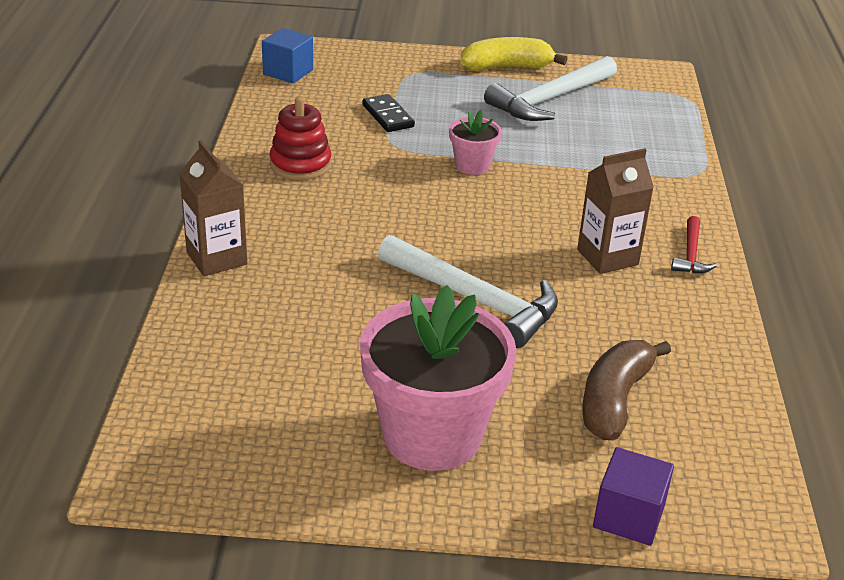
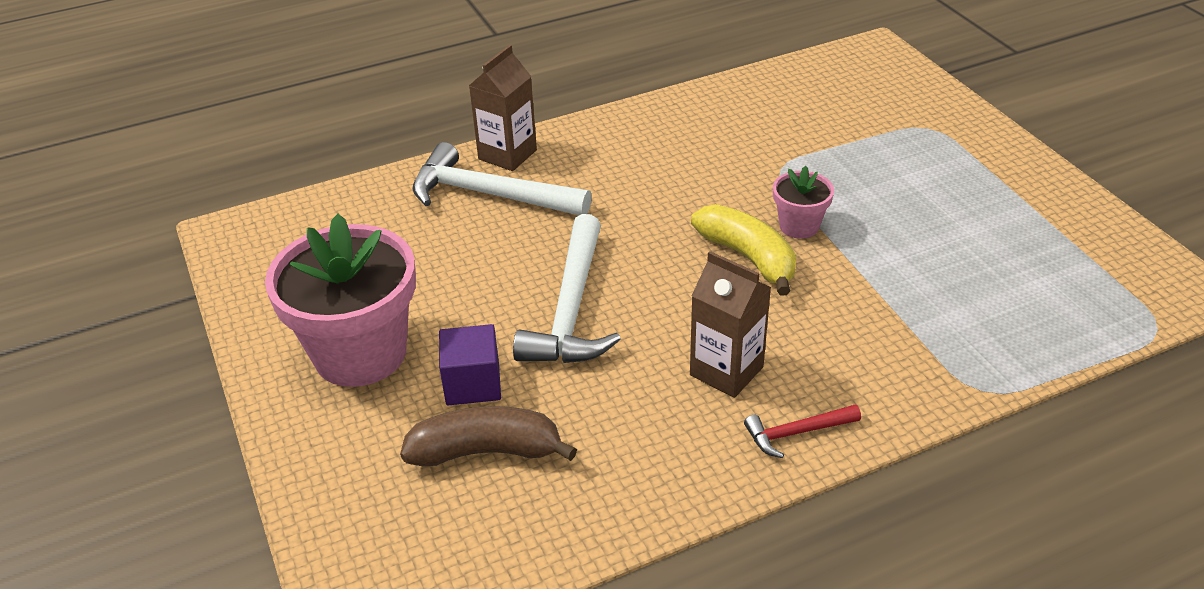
camera: 65 degrees right, 5 degrees up
(288, 72) = (833, 67): blue cube -> none
(300, 164) = (686, 135): red stacking toy -> none
(387, 116) = (827, 146): black domino -> none
(507, 67) = (1029, 177): yellow banana -> yellow banana (748, 257)
(550, 100) = (1000, 228): white hammer -> white hammer (490, 195)
(628, 516) = (323, 513): purple cube -> purple cube (473, 383)

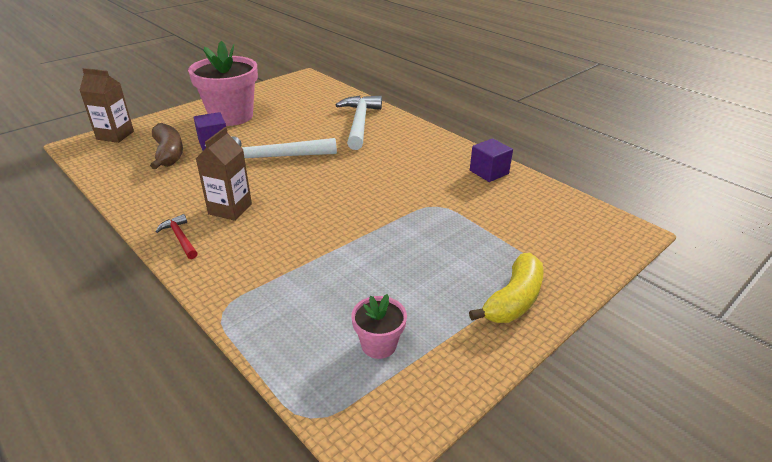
camera: 70 degrees right, 5 degrees down
(507, 155) = (397, 121): brown carton -> brown carton (115, 135)
(709, 108) = (489, 172): none -> purple cube
(748, 257) = (335, 204): yellow banana -> yellow banana (513, 300)
(799, 226) = (375, 219): pink flower pot -> pink flower pot (379, 345)

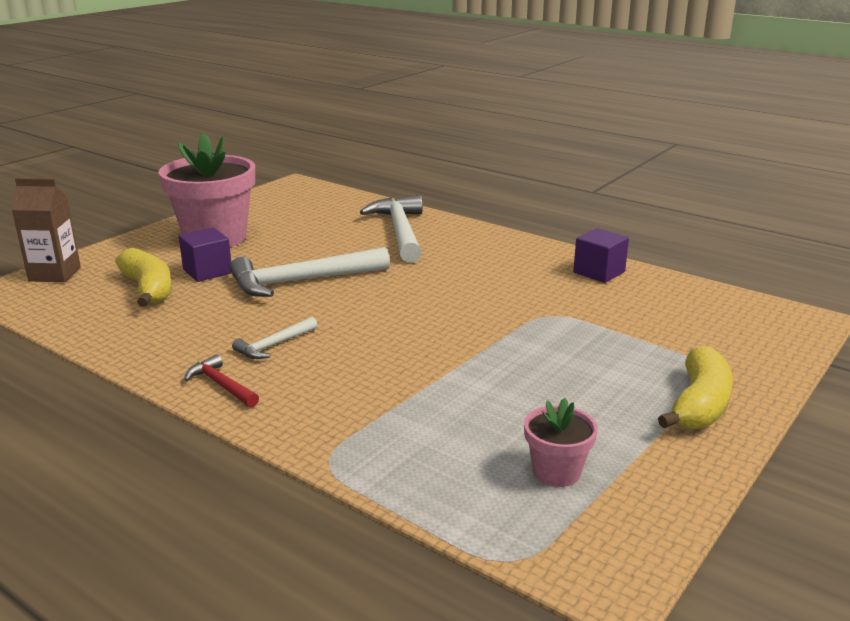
camera: 10 degrees left, 10 degrees down
(169, 154) = (148, 289): brown banana -> yellow banana
(230, 209) = (274, 345): brown carton -> white hammer

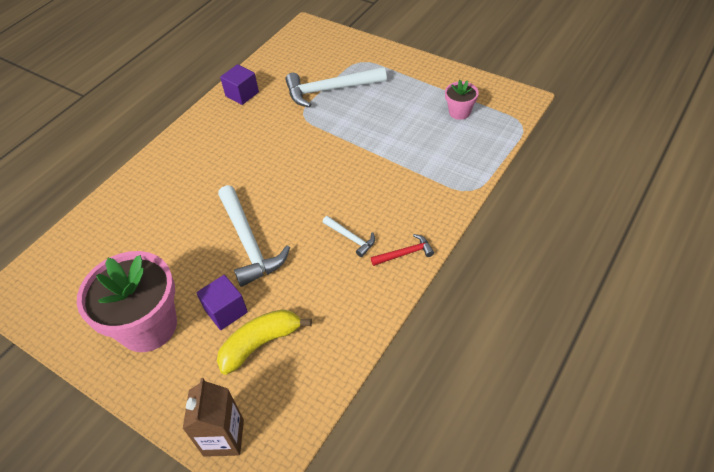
camera: 90 degrees left, 25 degrees up
(221, 385) = (405, 253): red hammer -> red hammer turned 150 degrees counterclockwise
(400, 231) = (155, 197): white hammer -> white hammer (330, 90)
(699, 405) = (395, 67): yellow banana -> none

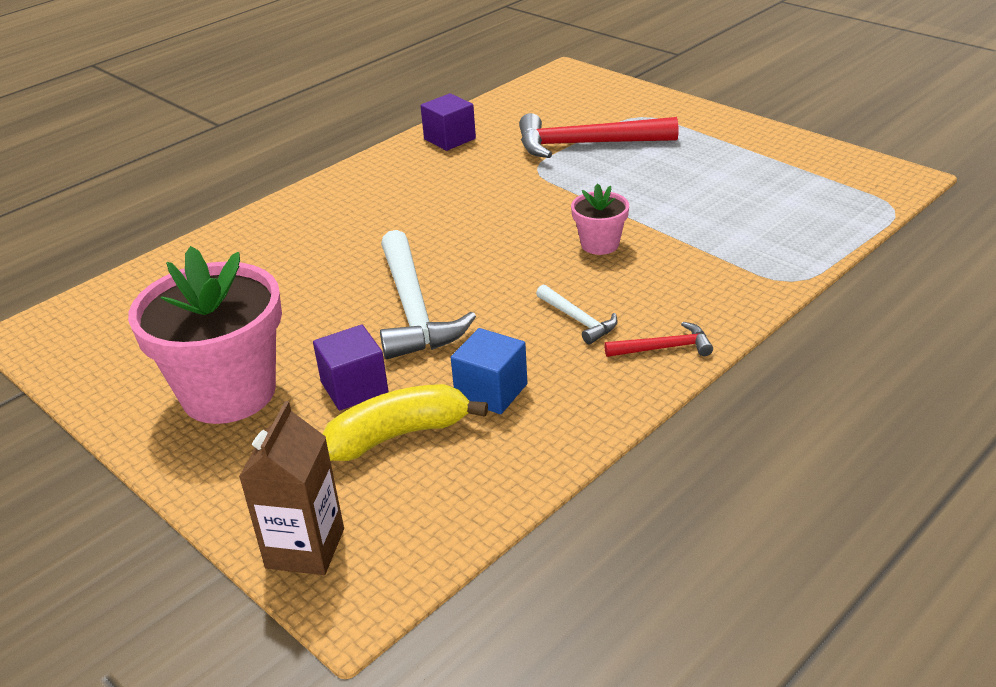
camera: 10 degrees right, 15 degrees down
(309, 302) = (491, 391): none -> blue cube
(330, 90) = (586, 144): white hammer -> red hammer
(459, 112) = (790, 185): pink flower pot -> pink flower pot (600, 244)

